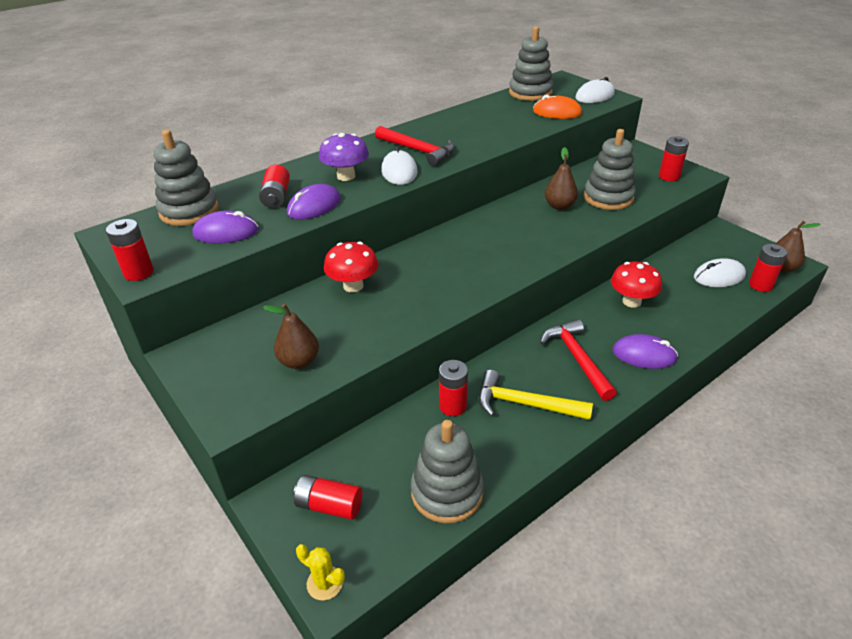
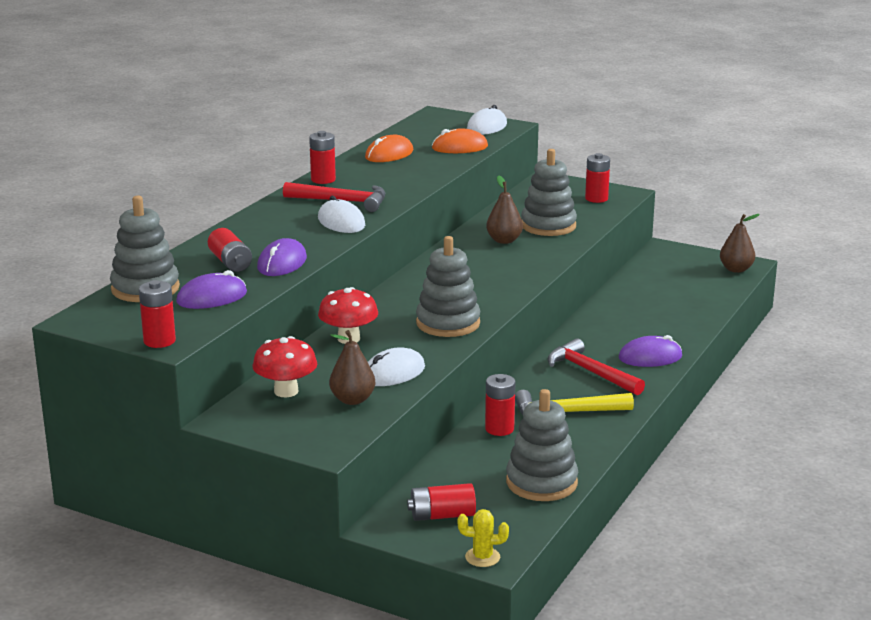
camera: 25 degrees left, 15 degrees down
(346, 176) = (287, 234): purple mushroom -> none
(494, 110) = (389, 154): none -> orange mouse
(530, 93) = (413, 132): grey stacking toy -> grey stacking toy (448, 323)
(631, 301) = (612, 320): red mushroom -> red mushroom (286, 391)
(719, 276) = (683, 286): white mouse -> white mouse (393, 373)
(760, 285) = (724, 286): red battery -> red battery (323, 180)

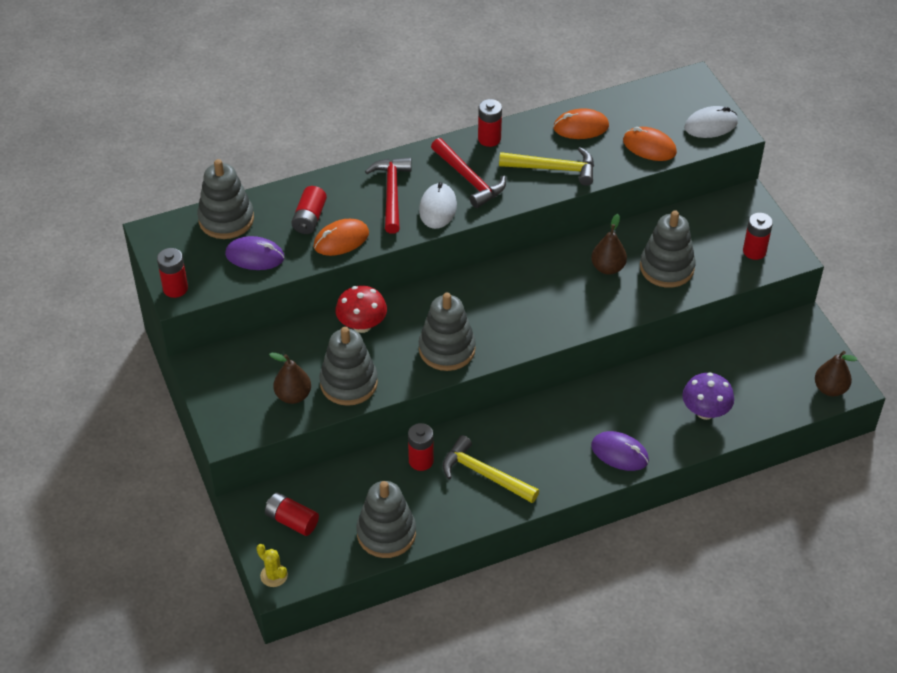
camera: 40 degrees right, 25 degrees up
(282, 263) = (341, 240): purple mouse -> orange mouse
(286, 391) = (263, 359): red mushroom -> none
(393, 373) = (348, 383): white mouse -> grey stacking toy
(403, 177) = (553, 169): none -> yellow hammer
(591, 372) = (554, 442): red hammer -> red hammer (391, 193)
(673, 312) = (705, 411): none -> purple mushroom

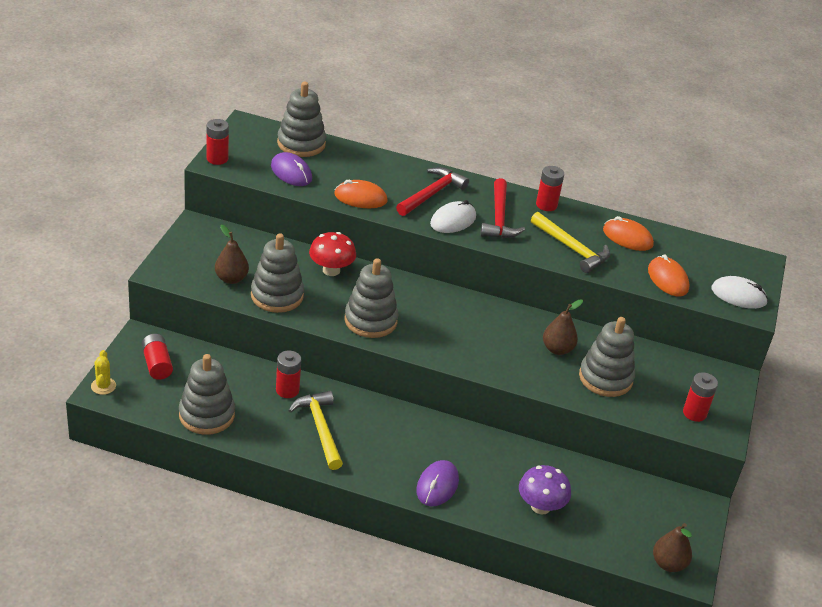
camera: 35 degrees right, 10 degrees down
(309, 218) = (356, 174): red battery -> none
(619, 453) = (437, 485): purple mouse -> purple mouse turned 45 degrees clockwise

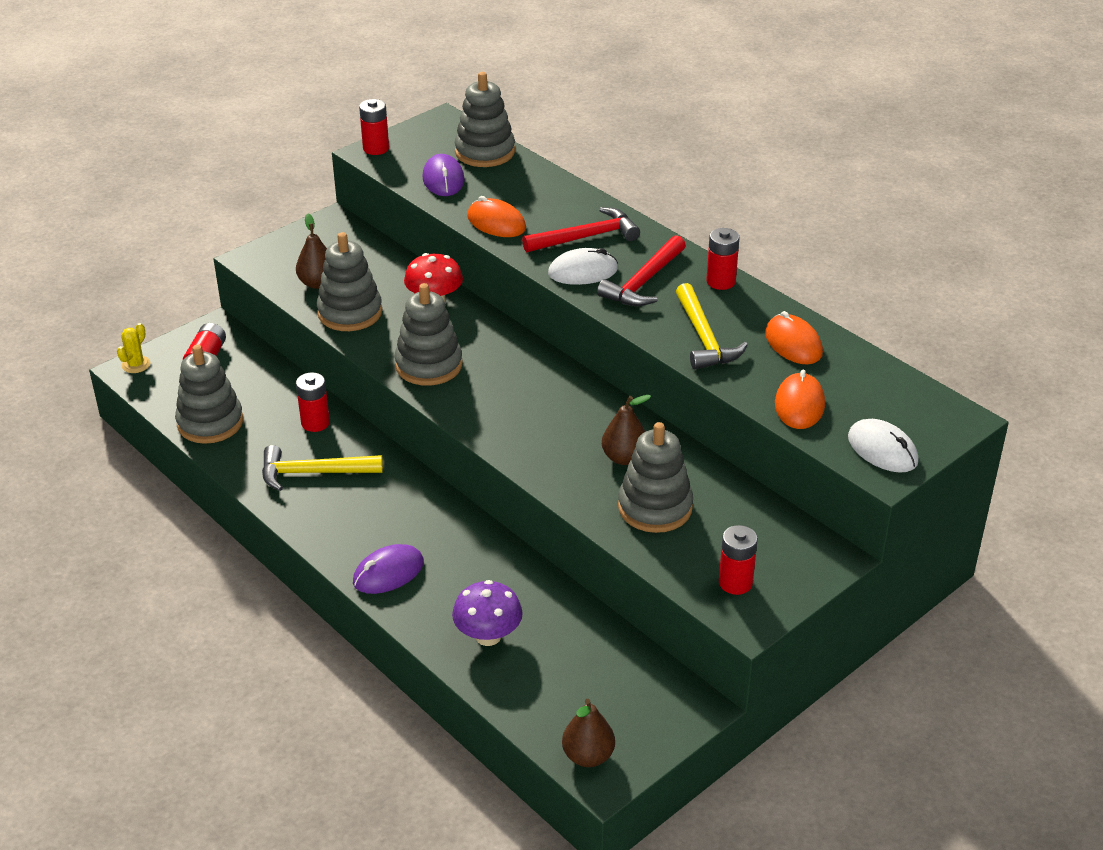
camera: 35 degrees right, 0 degrees up
(320, 429) = (314, 473): yellow hammer -> yellow hammer turned 105 degrees counterclockwise

